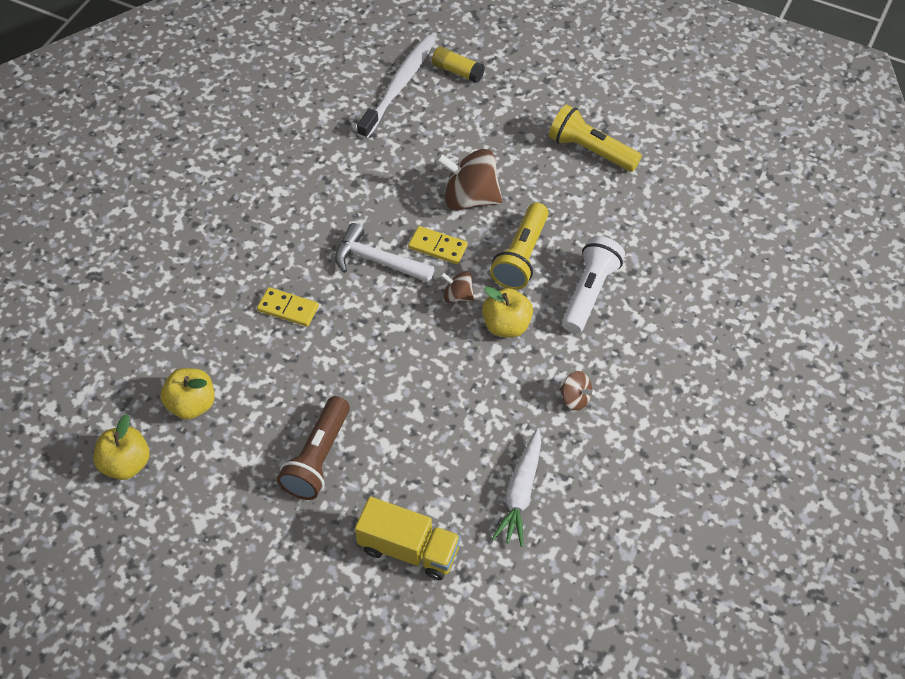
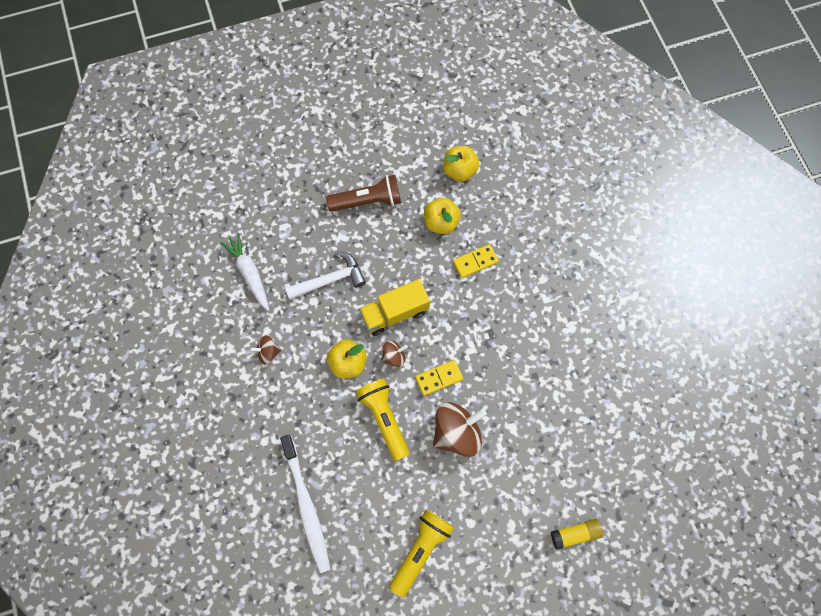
camera: 135 degrees right, 15 degrees up
(126, 463) = (454, 119): yellow apple -> yellow apple (441, 222)
(318, 458) = (368, 201): brown flashlight -> brown flashlight turned 105 degrees clockwise
(377, 260) = (462, 336): white hammer -> white hammer (330, 280)
(399, 86) = (596, 480): white toothbrush -> white toothbrush (306, 506)
(409, 549) = (278, 199): yellow truck -> yellow truck (395, 313)
(589, 292) = (321, 431): white flashlight -> none
(590, 150) = (420, 550): yellow flashlight -> yellow flashlight turned 45 degrees counterclockwise

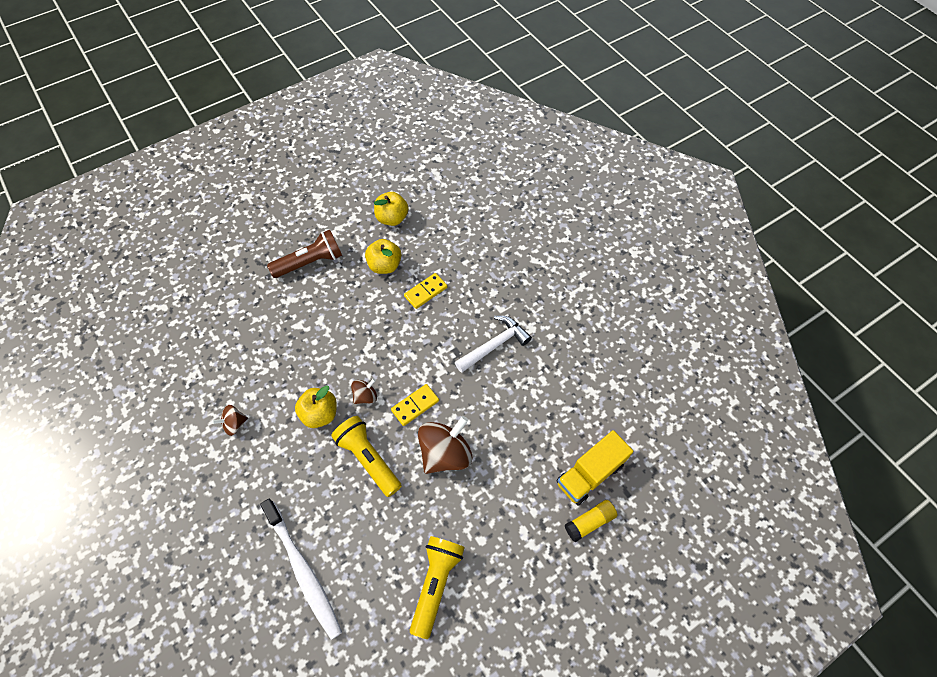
camera: 15 degrees left, 10 degrees down
(249, 273) = (203, 353): white carrot -> none
(330, 280) = (287, 340): white hammer -> white hammer (494, 345)
(395, 313) = (357, 355): yellow truck -> yellow truck (590, 474)

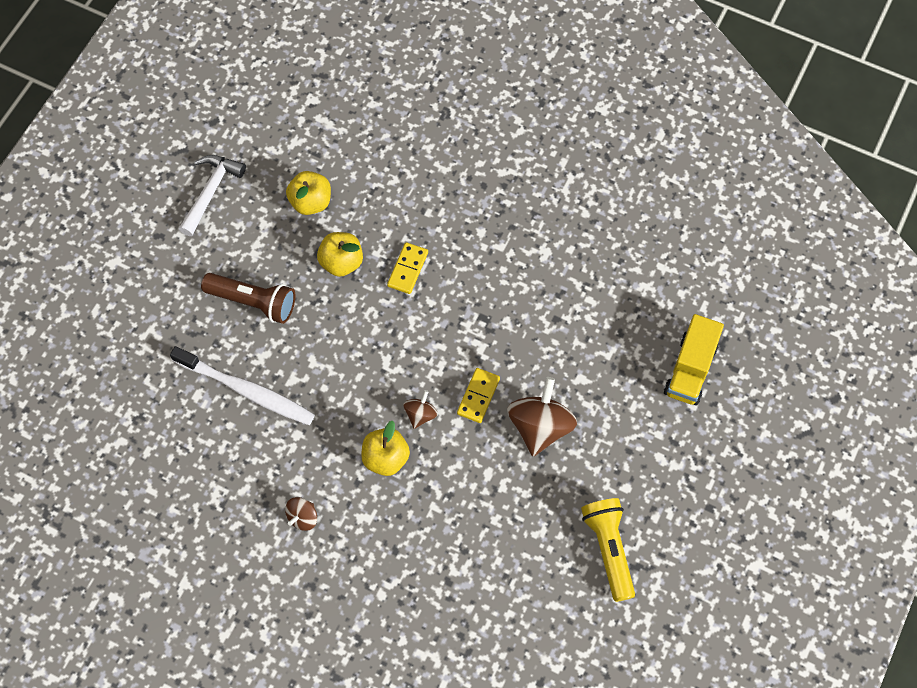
camera: 30 degrees left, 5 degrees up
(303, 571) = (476, 610): white toothbrush -> white toothbrush (246, 390)
(310, 262) = (253, 302): brown flashlight -> brown flashlight turned 75 degrees clockwise
(368, 458) = (466, 474): yellow flashlight -> none
(494, 345) = (519, 289): white hammer -> white hammer (211, 192)
(589, 522) = (715, 415): yellow glue stick -> none

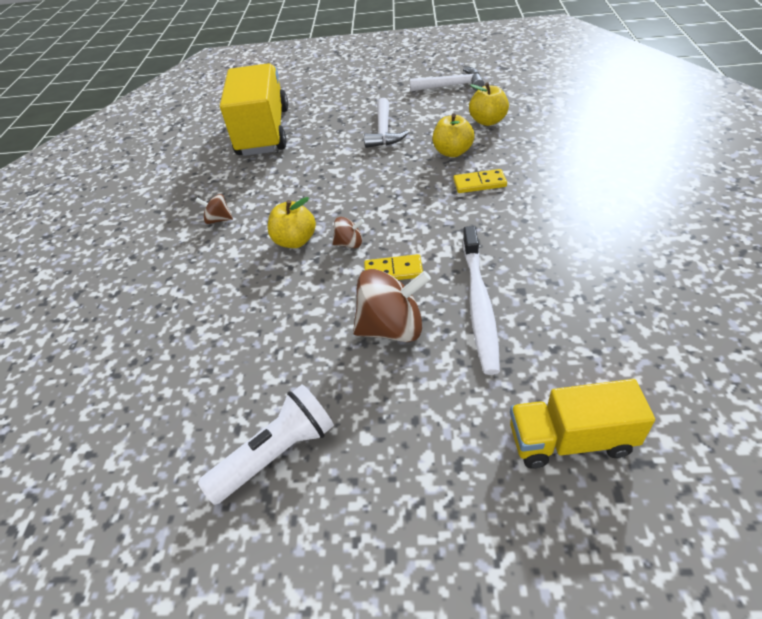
camera: 70 degrees right, 20 degrees down
(155, 421) = (263, 132): none -> yellow truck
(246, 390) = (311, 155): white toothbrush -> white toothbrush (479, 304)
(253, 302) = (384, 131): brown flashlight -> white hammer
(608, 549) = (277, 453): yellow flashlight -> white flashlight

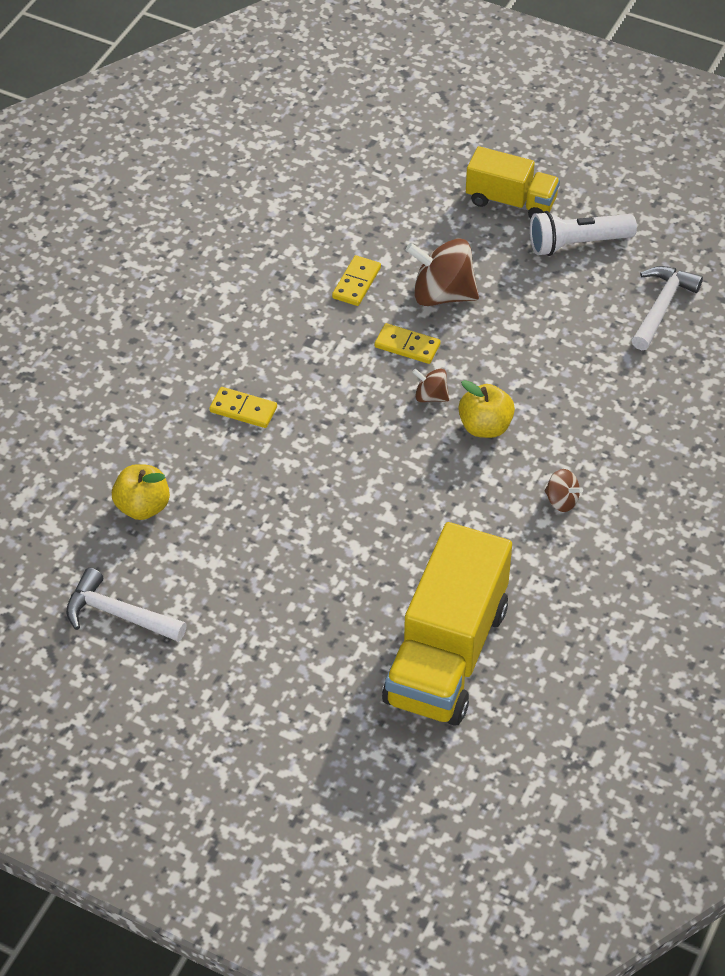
camera: 160 degrees left, 5 degrees up
(384, 131) = (283, 560): white hammer -> white hammer (662, 306)
(452, 152) = (230, 473): yellow apple -> none
(479, 304) = (356, 283): white toothbrush -> yellow domino
(571, 440) = (373, 175): yellow truck -> yellow truck (511, 201)

